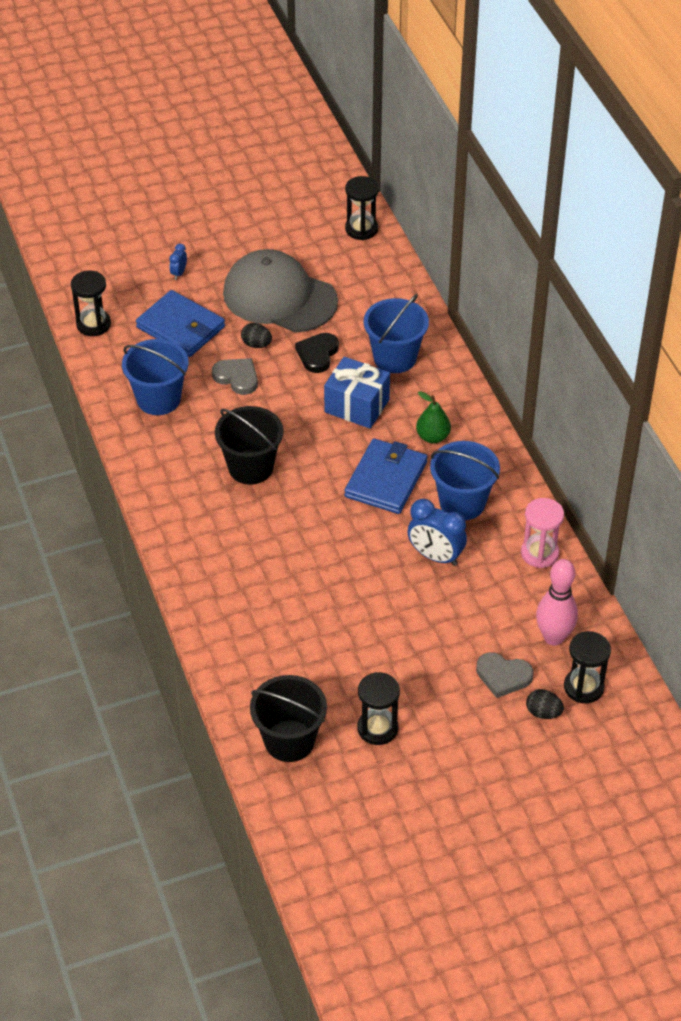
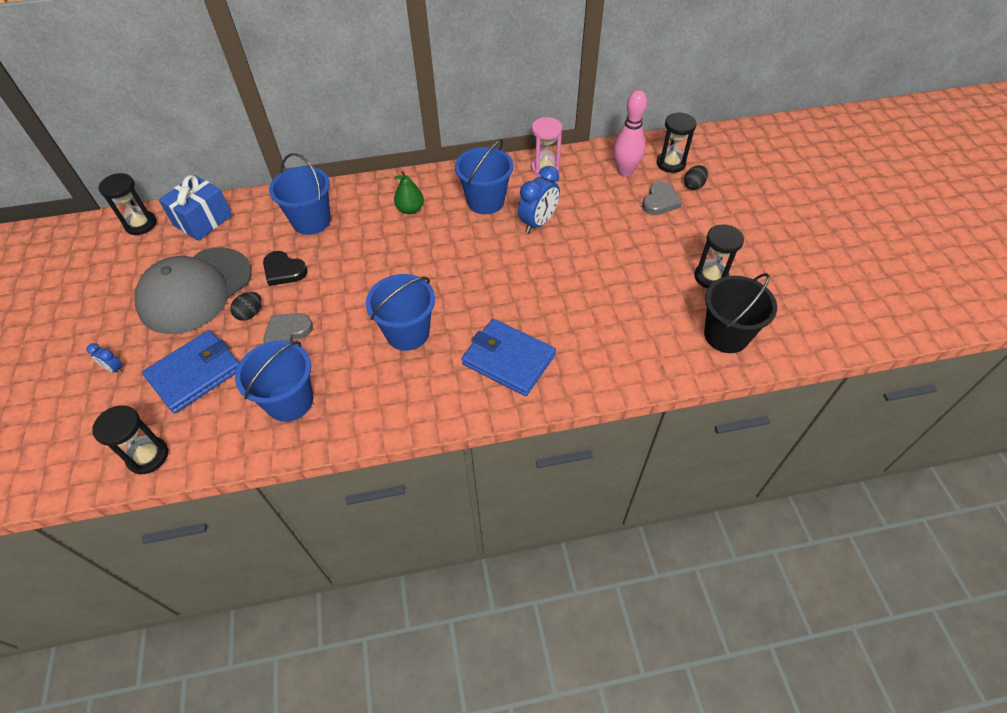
camera: 80 degrees left, 5 degrees up
(250, 467) = (407, 333): black bucket -> blue bucket
(357, 406) = (358, 251): blue gift -> blue gift (203, 220)
(386, 479) = (449, 242): blue wallet -> blue wallet (508, 359)

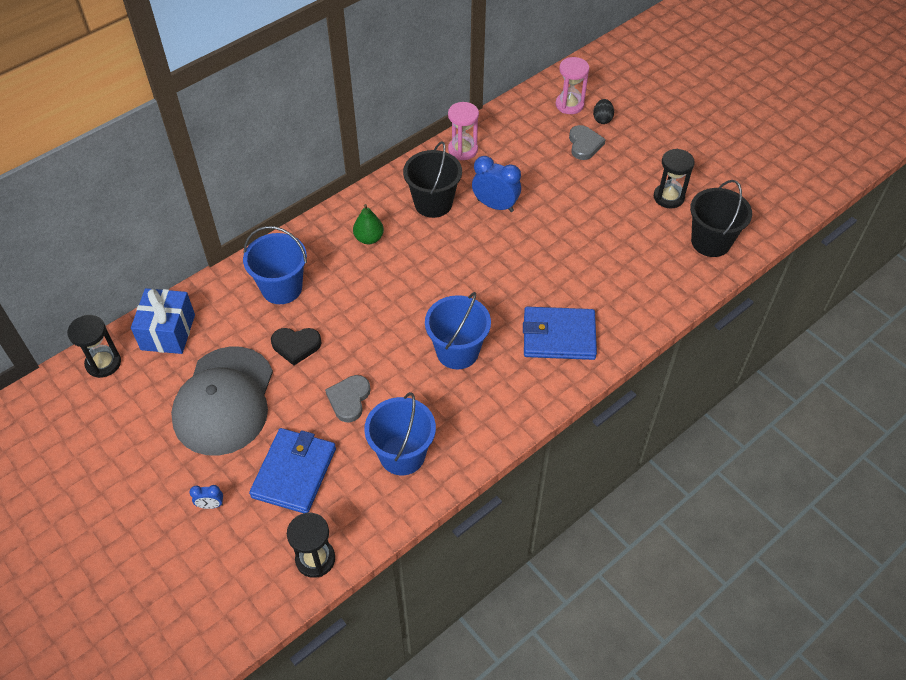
camera: 30 degrees left, 0 degrees up
(250, 313) = (298, 398): black egg -> none
(485, 201) = (433, 203): blue bucket -> black bucket
(538, 223) = (495, 205): blue clock -> blue clock turned 75 degrees counterclockwise
(625, 171) = (536, 127): pink bowling pin -> none
(671, 163) = (569, 105): black hourglass -> pink hourglass

